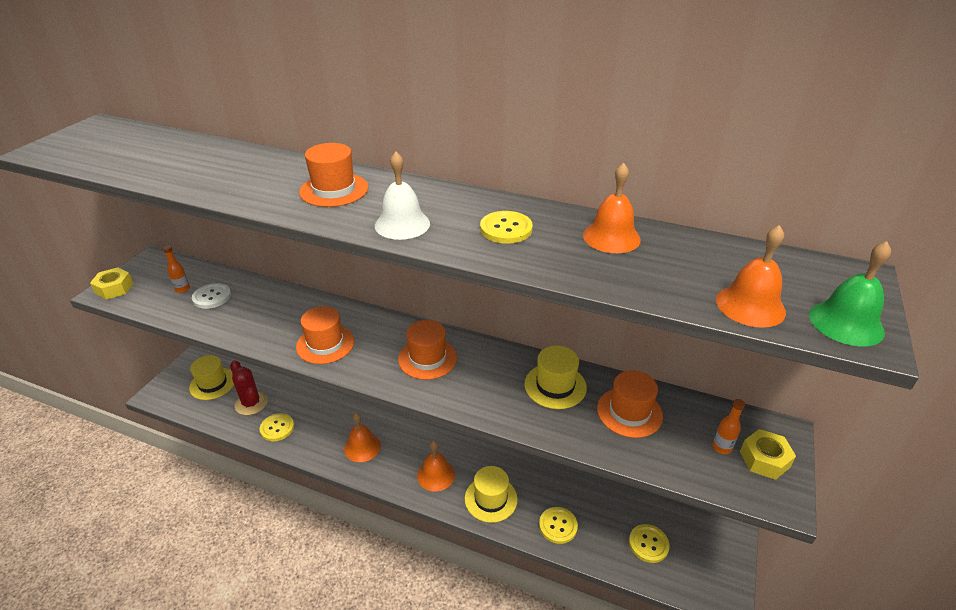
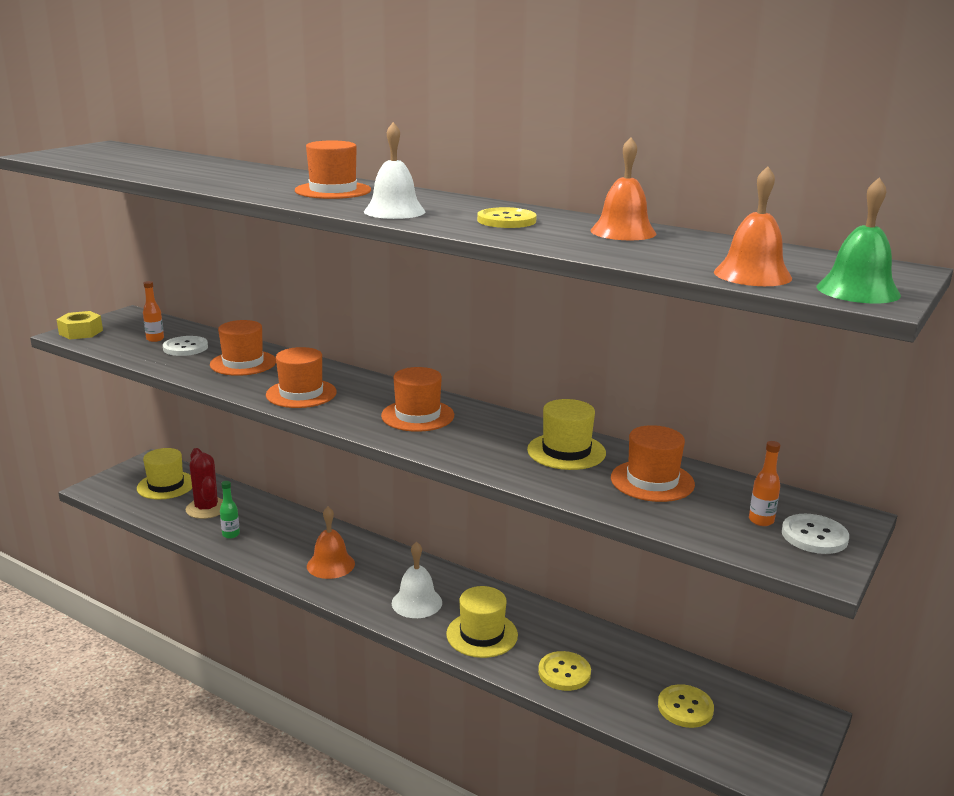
camera: 10 degrees right, 15 degrees down
(266, 311) = (243, 363): none -> orange hat
(277, 428) = (231, 534): yellow button -> green bottle
(436, 475) = (416, 602): orange bell -> white bell
(764, 459) = (814, 536): yellow nut -> white button

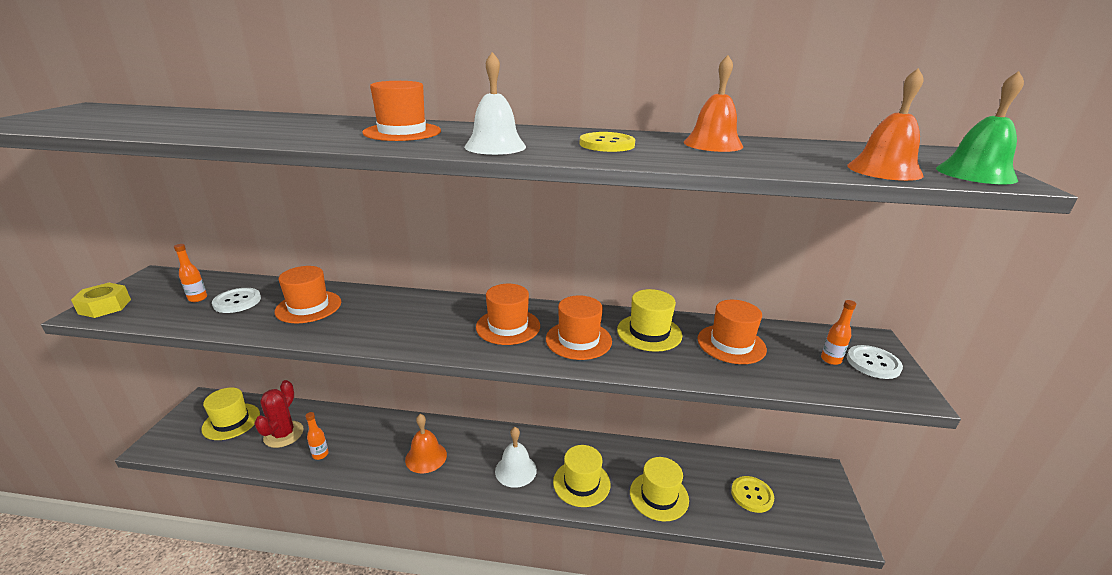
camera: 25 degrees left, 5 degrees up
(206, 508) = (283, 434): red cactus -> red cactus turned 60 degrees clockwise
(231, 534) = (320, 454): green bottle -> orange bottle
(301, 393) = (388, 328): orange hat -> orange hat (578, 340)
(564, 672) = (659, 496): yellow button -> yellow hat

